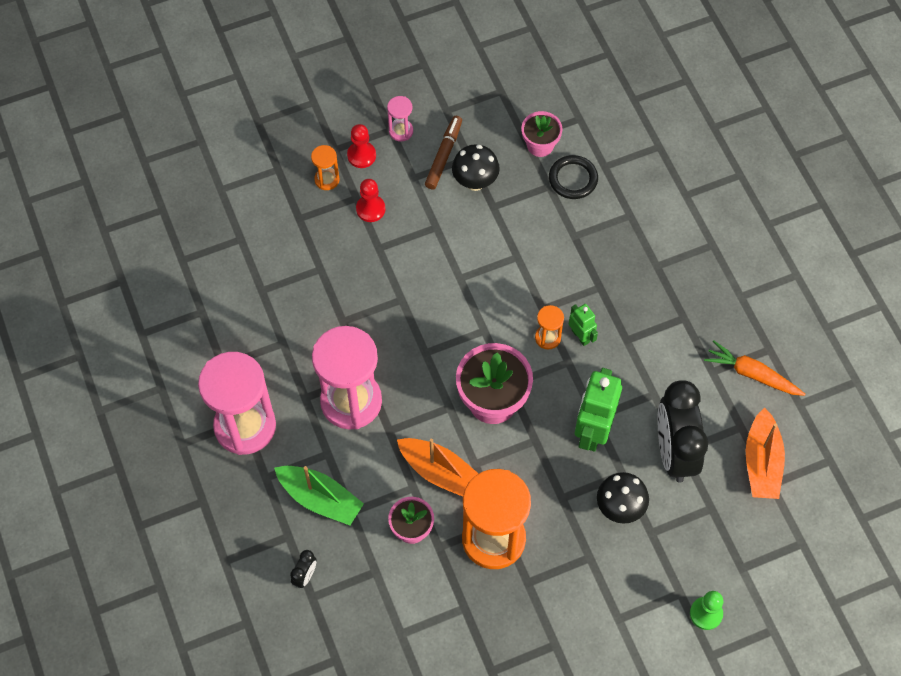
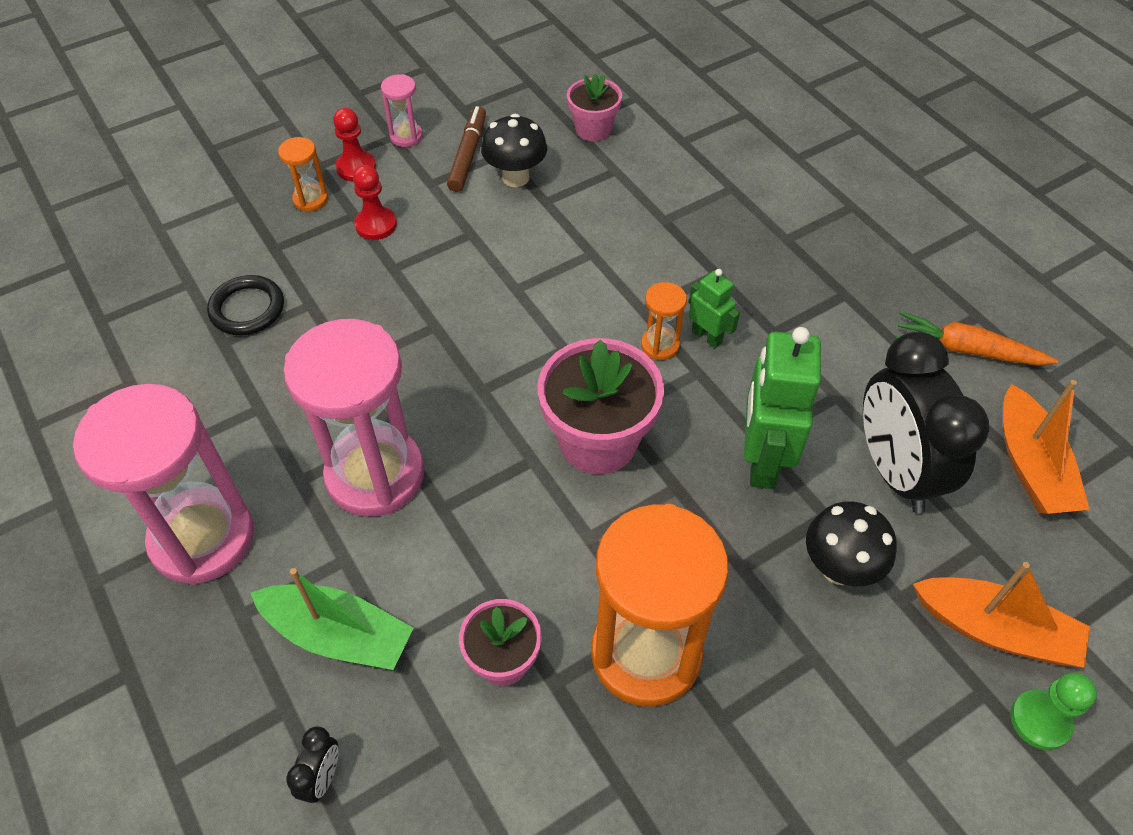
camera: 10 degrees left, 10 degrees down
(441, 472) = (536, 559): orange boat -> orange boat (995, 630)
(573, 179) = (645, 159): black ring -> black ring (247, 309)

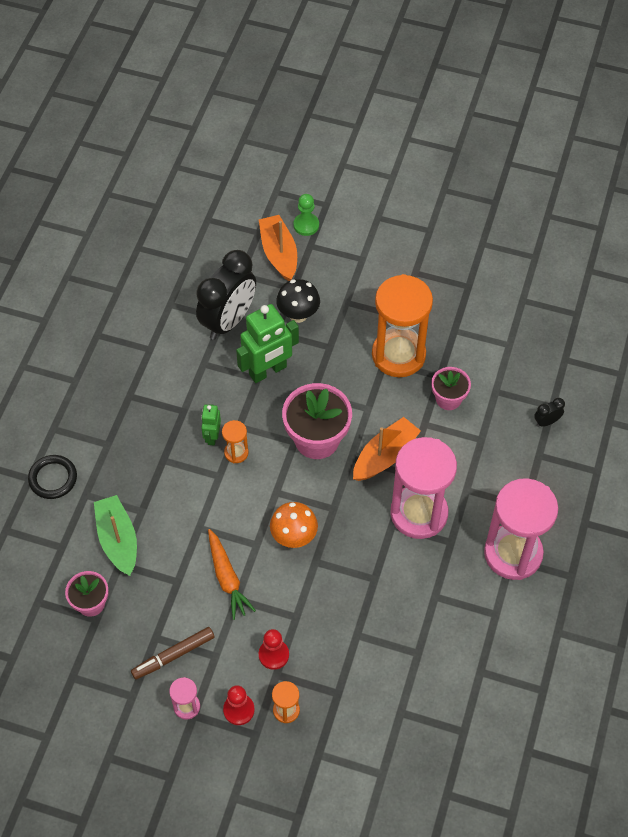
camera: 130 degrees left, 5 degrees up
(247, 309) = (388, 663): black ring -> black ring (53, 478)
(339, 635) = (496, 463): green boat -> green boat (118, 540)
(487, 326) = (294, 537): none -> orange mushroom
(515, 177) = (171, 612): black mushroom -> none
(966, 350) = (126, 328): orange carrot -> orange carrot (227, 578)
(1031, 466) = (180, 276): orange boat -> orange boat (385, 456)

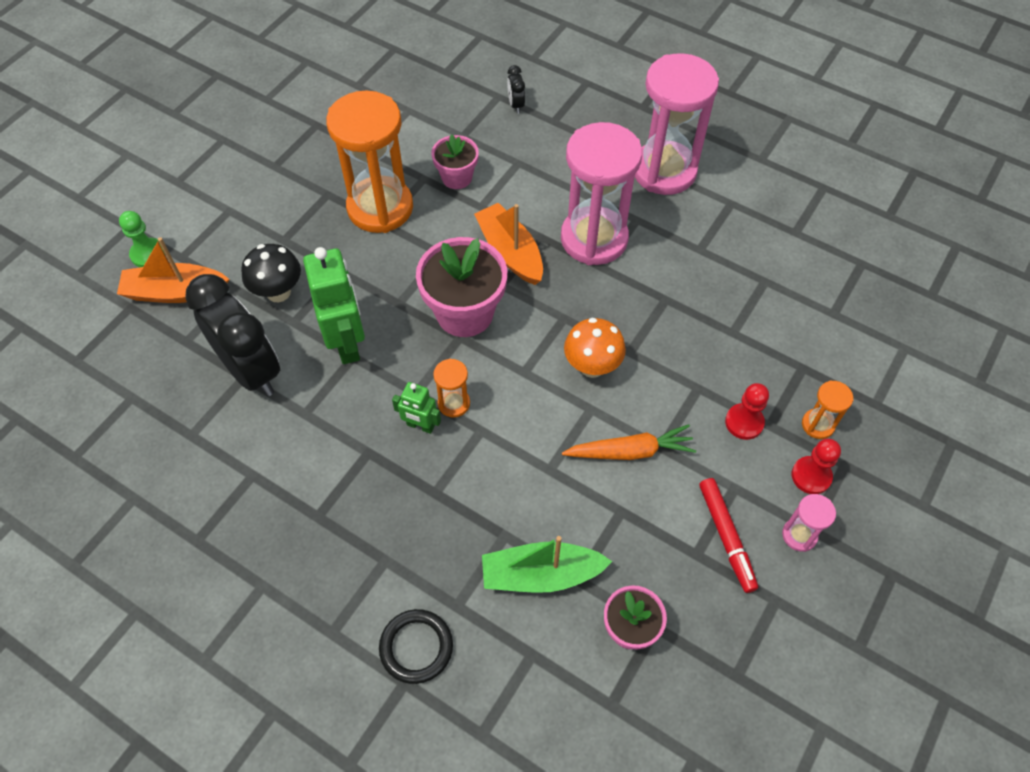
camera: 75 degrees left, 0 degrees up
(173, 655) = (726, 536): brown marker -> red marker

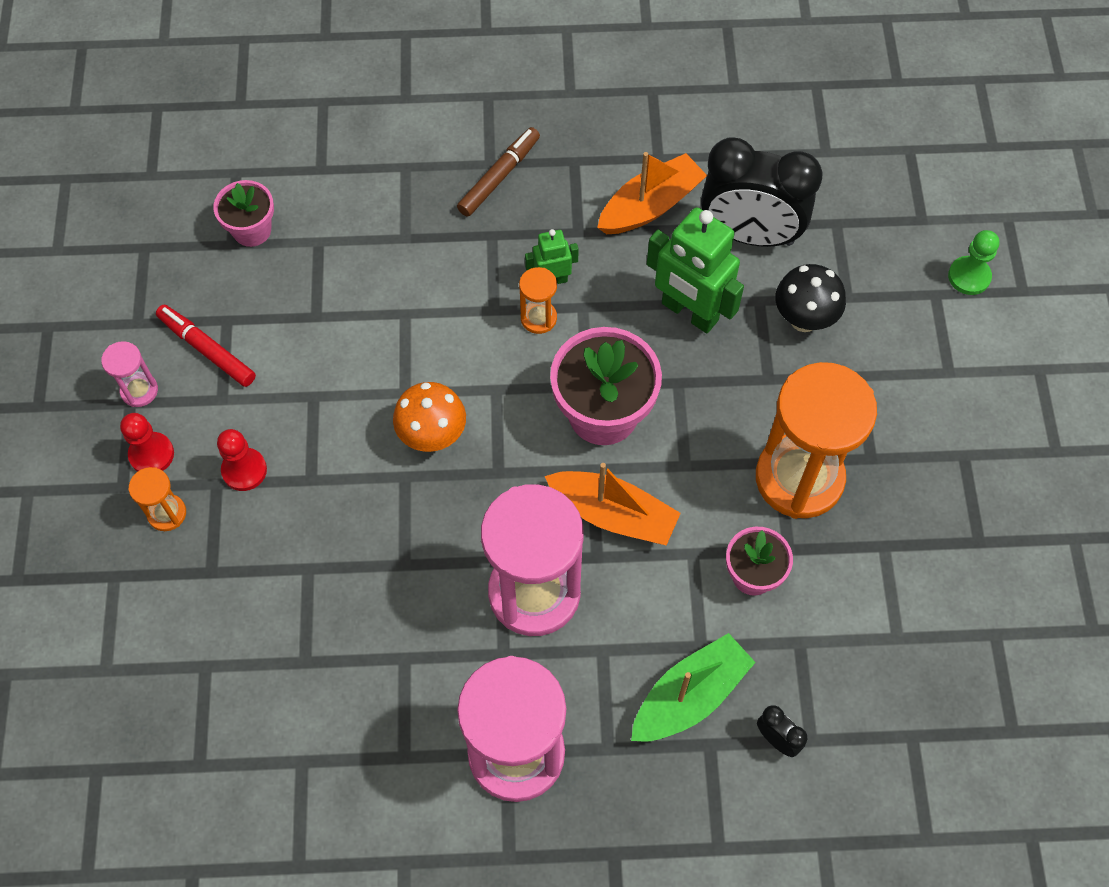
camera: 145 degrees right, 5 degrees up
(175, 292) = (899, 258): orange boat -> orange boat (650, 205)
(388, 542) = (499, 177): none -> brown marker
(416, 647) = (415, 123): black ring -> none
(541, 574) = (352, 226): green boat -> green boat (690, 696)
(630, 451) = (340, 374): orange carrot -> none

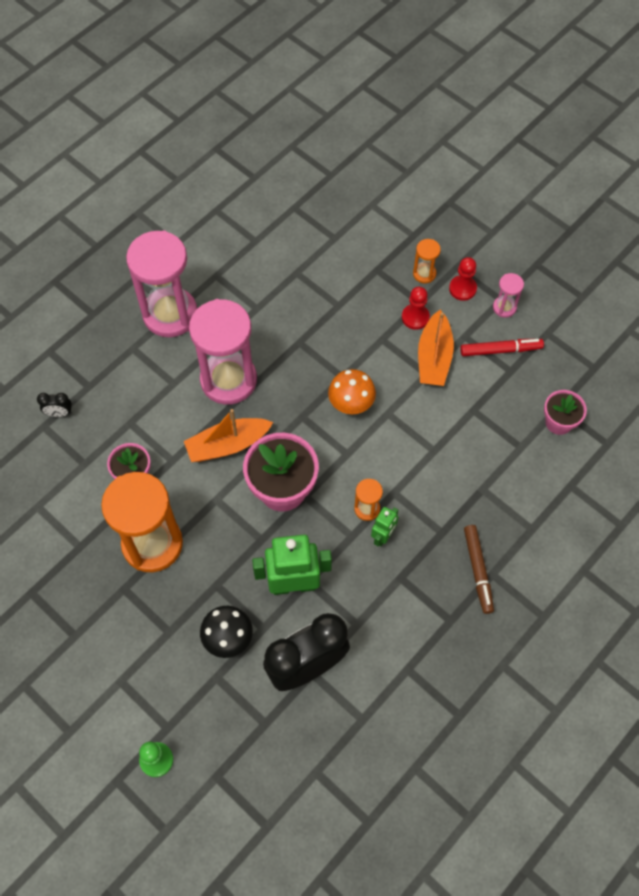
camera: 135 degrees right, 0 degrees up
(650, 205) = (379, 632): orange boat -> orange boat (434, 357)
(690, 696) = (115, 398): green boat -> none

